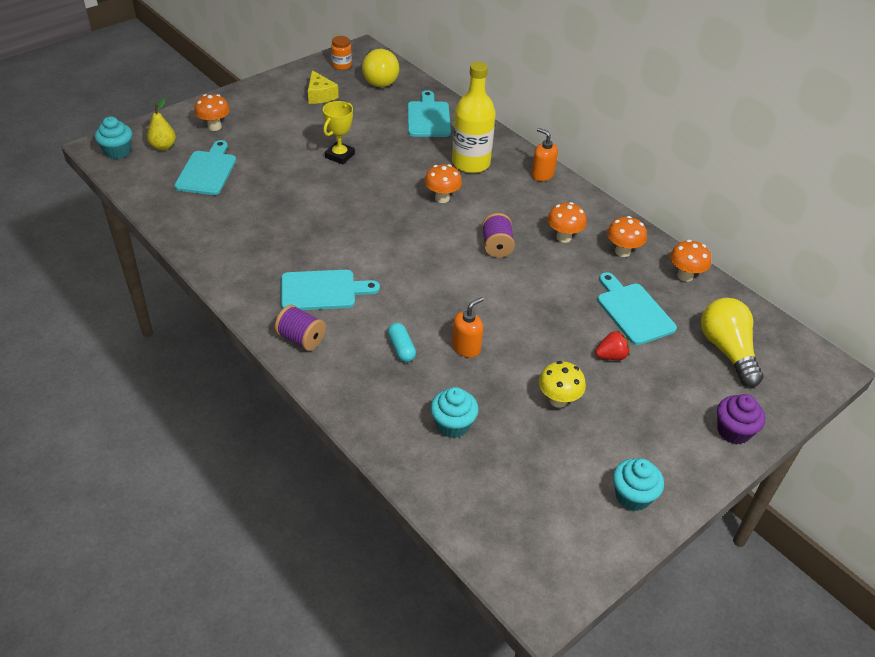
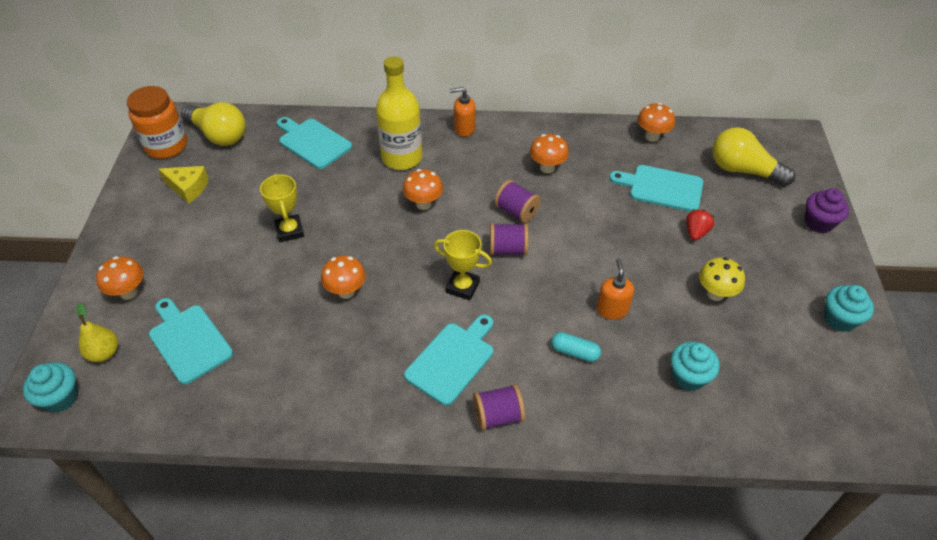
camera: 45 degrees left, 5 degrees up
(341, 65) = (166, 146): orange jar -> orange jar, size x1.83
(391, 259) = (462, 287): none -> yellow trophy
(454, 262) = (508, 249): none -> purple spool
(622, 252) = (595, 149): orange mushroom -> orange mushroom (346, 291)

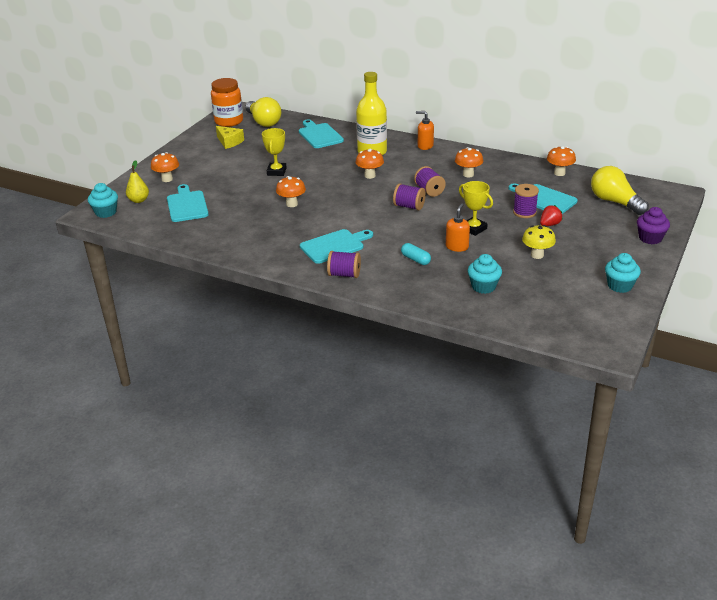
camera: 25 degrees right, 15 degrees down
(462, 287) = (366, 217): yellow trophy -> yellow trophy (473, 229)
(654, 218) = (524, 212): none -> purple spool

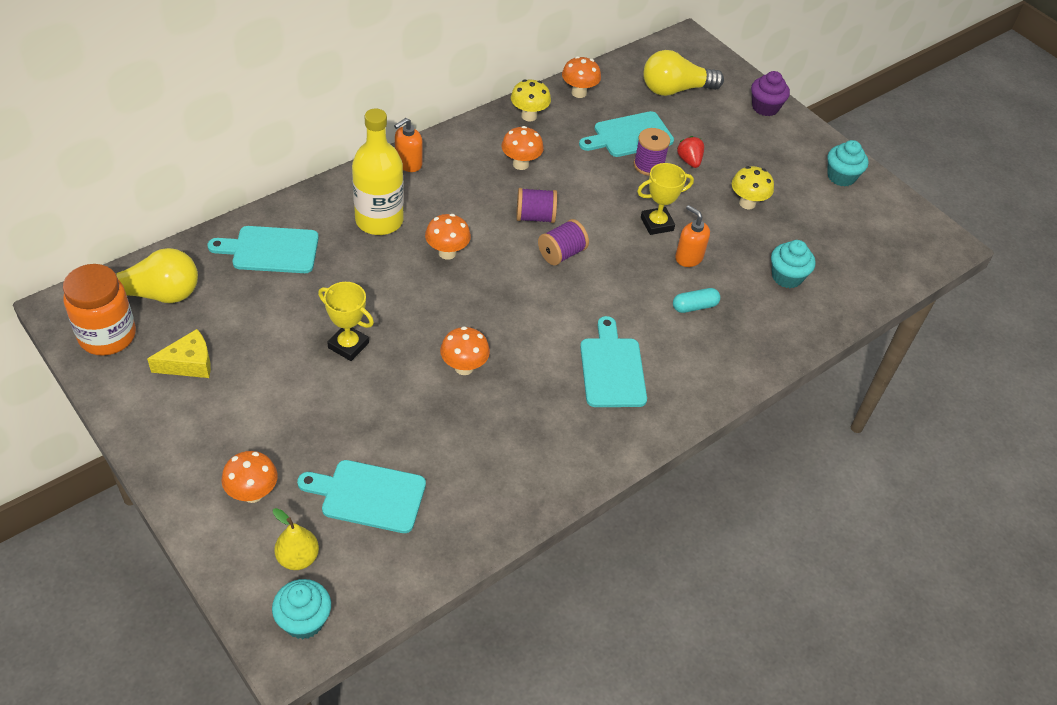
camera: 70 degrees left, 15 degrees up
(344, 274) = (689, 388): purple spool -> none
(514, 165) = (529, 116): none -> yellow mushroom

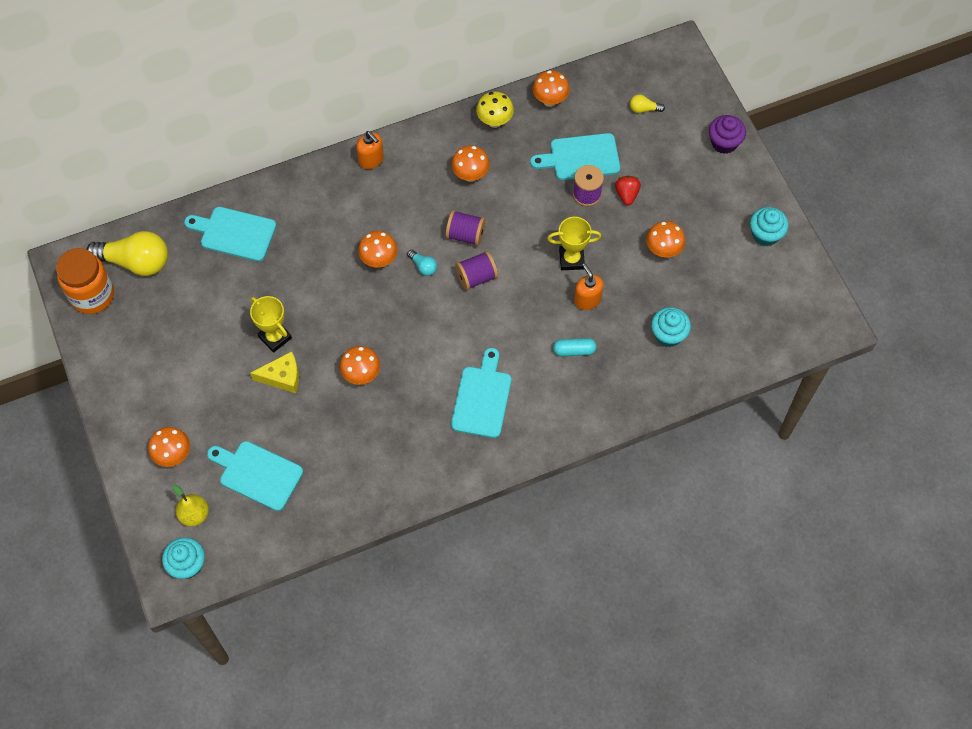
camera: 20 degrees right, 15 degrees up
(189, 364) = (149, 332): yellow cheese -> yellow cheese (282, 377)
(379, 220) = (330, 217): yellow bottle -> none
(408, 163) = (371, 159): orange soap dispenser -> orange soap dispenser turned 105 degrees counterclockwise
(499, 252) = (423, 266): none -> turquoise light bulb
(675, 89) = (644, 109): yellow light bulb -> yellow light bulb, size x0.44
(747, 203) = (663, 250): yellow mushroom -> orange mushroom

